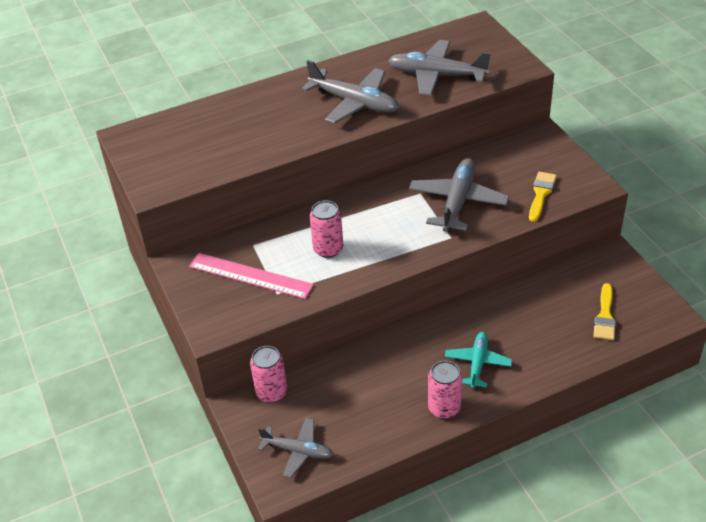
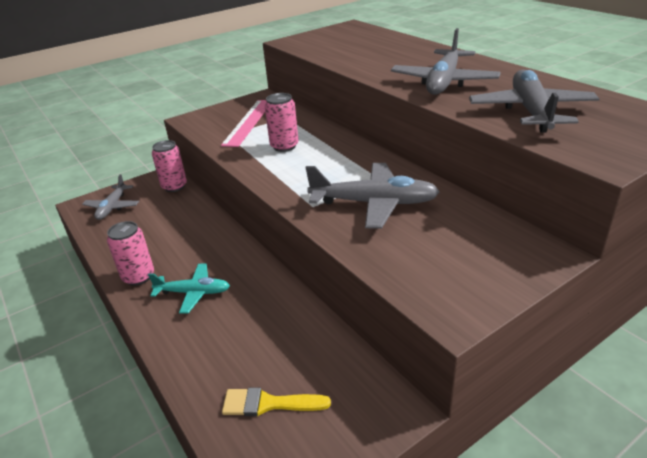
camera: 80 degrees right, 10 degrees down
(541, 194) = (413, 263): yellow brush -> none

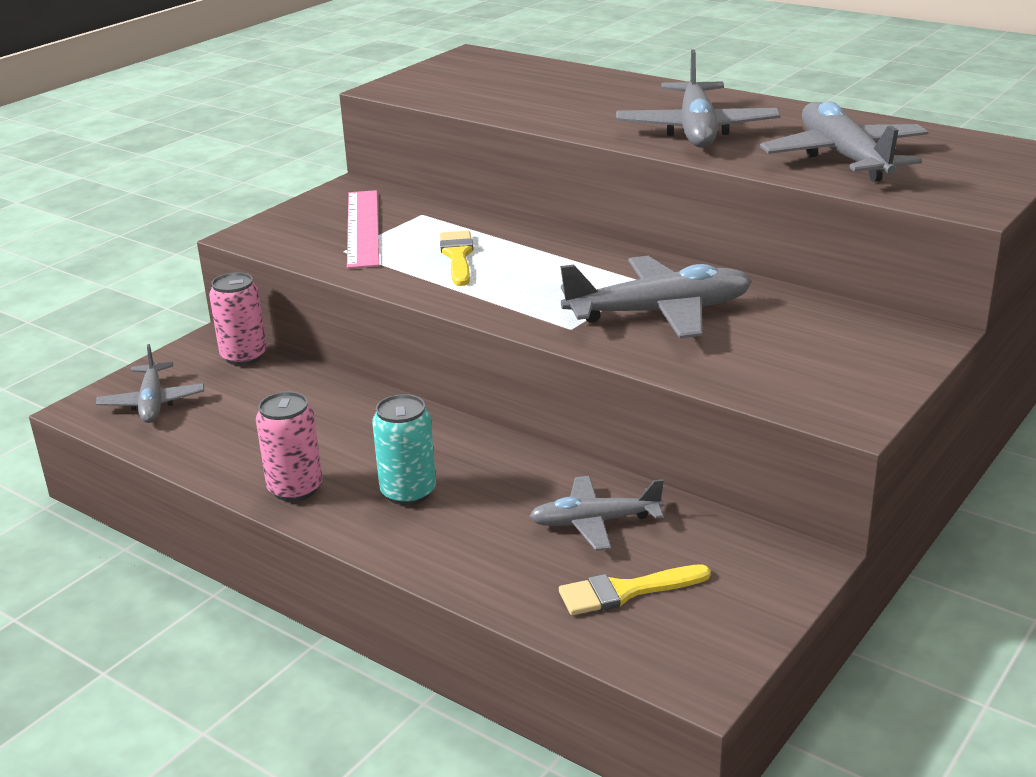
camera: 20 degrees left, 5 degrees down
(193, 293) = (408, 492): turquoise plane -> turquoise can
(283, 341) = (594, 522): none -> grey plane
(284, 146) = (457, 256): pink can -> yellow brush

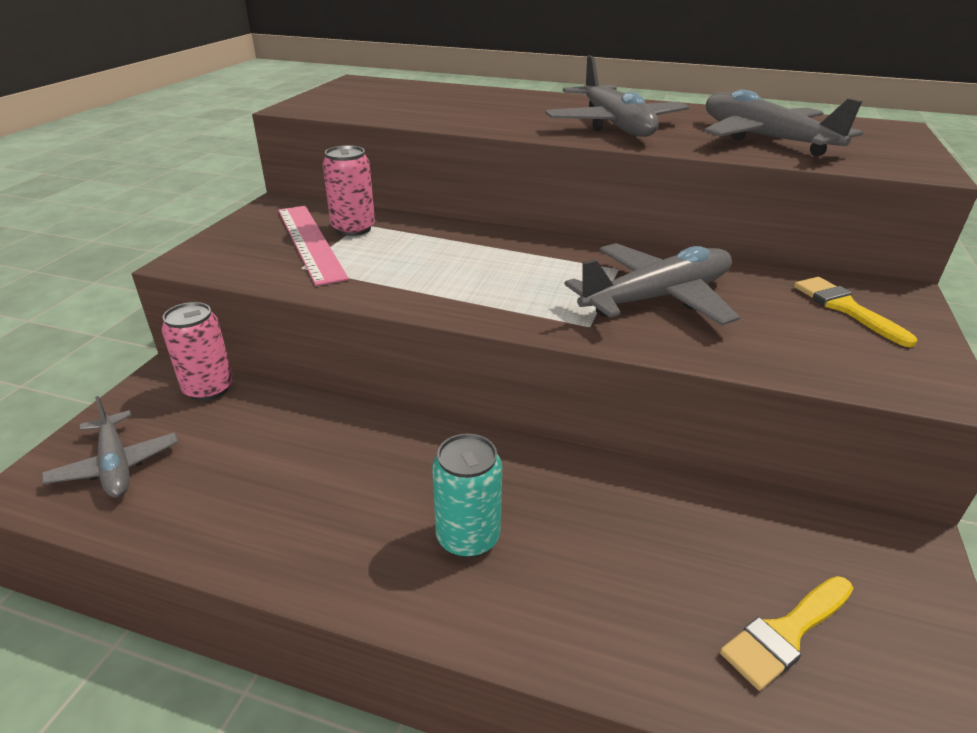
camera: 20 degrees left, 5 degrees up
(295, 489) = (334, 559): pink can -> pink can (353, 228)
(457, 256) = (422, 261): yellow brush -> yellow brush (845, 308)
(594, 522) = (686, 537): grey plane -> none

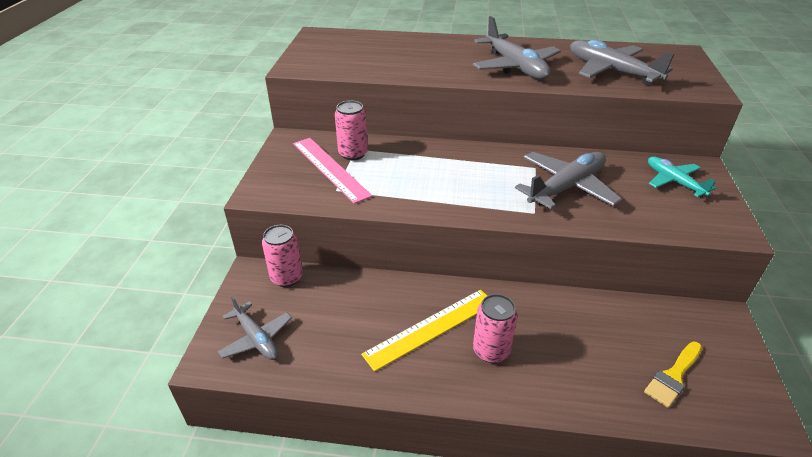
camera: 10 degrees left, 5 degrees up
(386, 488) = (431, 328): none -> yellow ruler
(468, 537) = (491, 350): turquoise can -> pink can
(845, 308) = (674, 182): yellow brush -> turquoise plane

